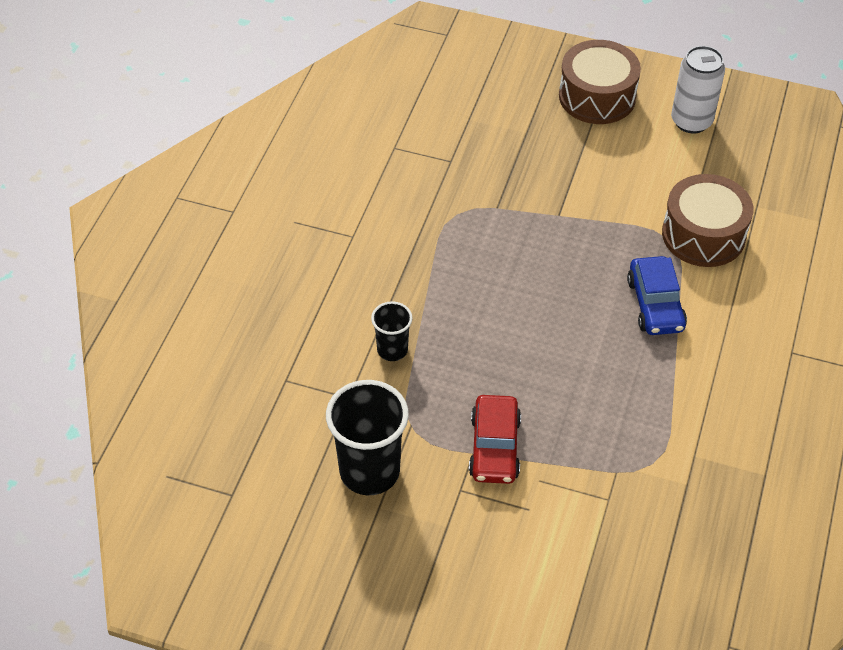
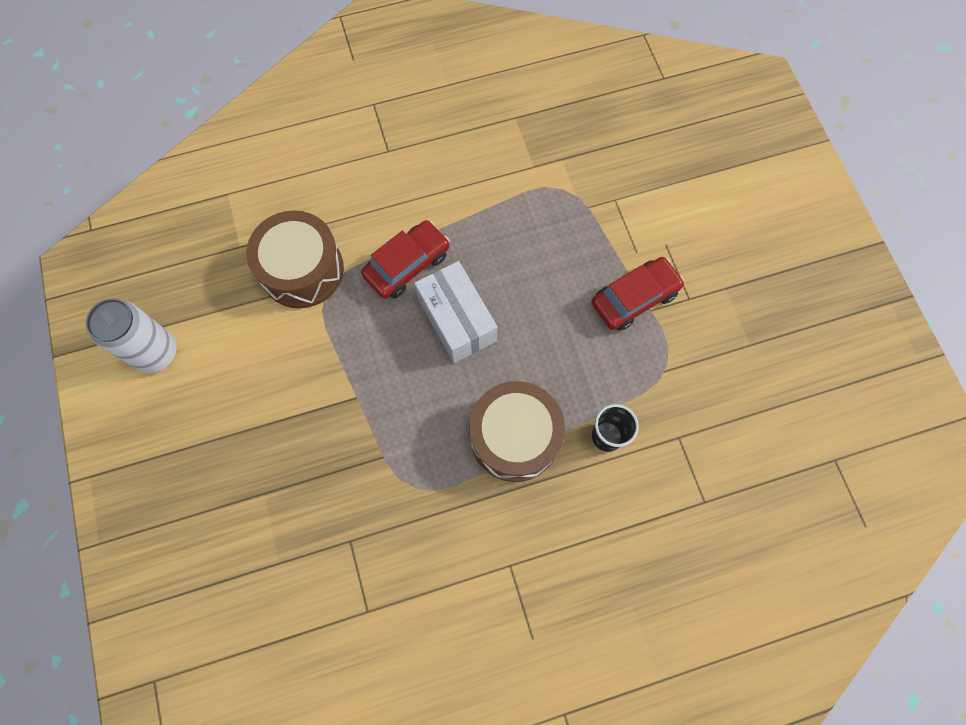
camera: 125 degrees left, 20 degrees up
(369, 471) = (729, 372): black cup -> none
(575, 310) = (456, 320): none -> white box
(597, 96) = (169, 457): brown drum -> brown drum (514, 437)
(655, 304) = (407, 265): blue car -> red car

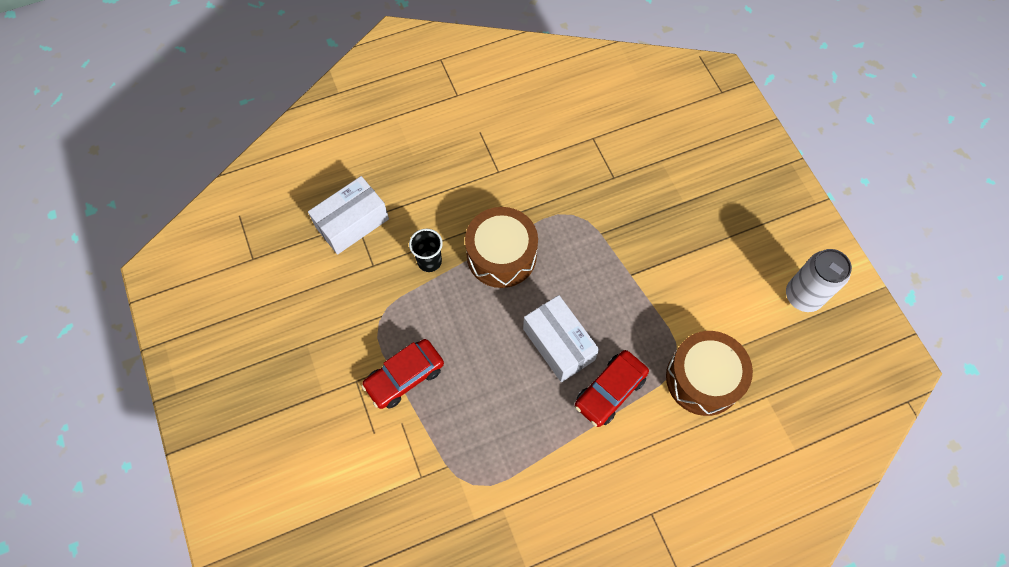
camera: 175 degrees right, 5 degrees down
(710, 500) = (352, 223): none -> white box

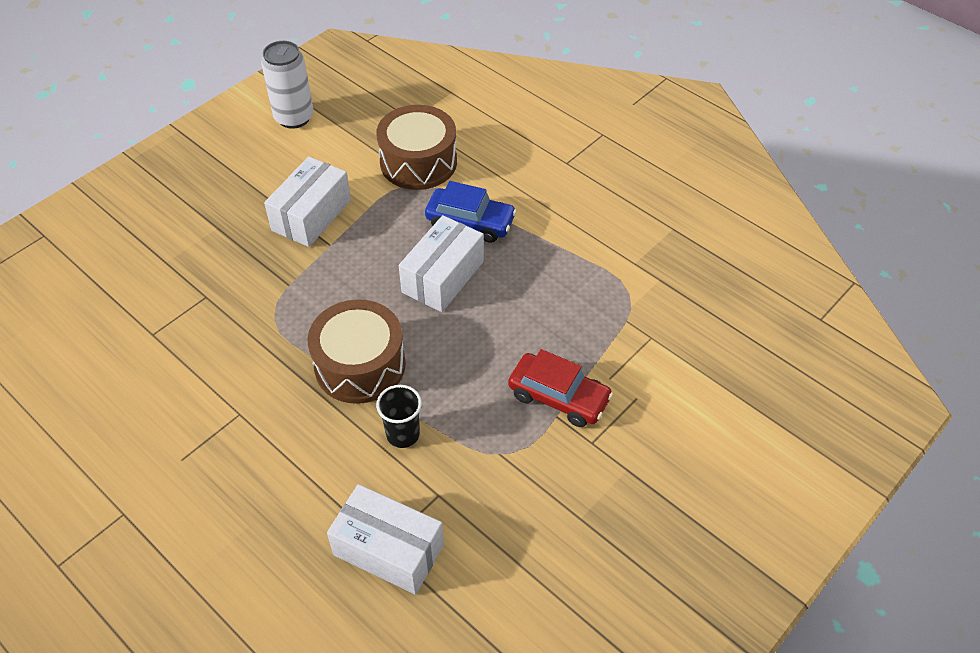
camera: 115 degrees left, 15 degrees down
(610, 391) = (470, 222): red car -> blue car
(670, 271) = (311, 215): none -> white box

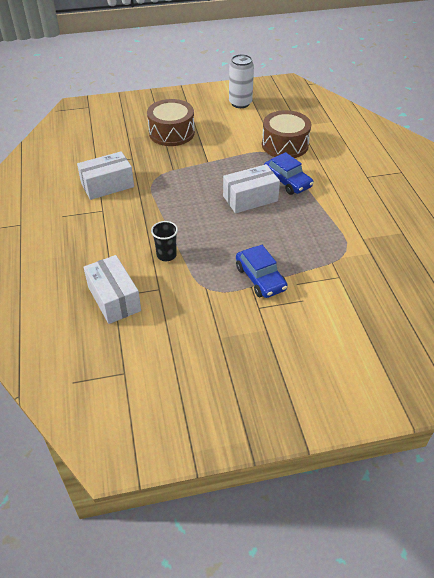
camera: 35 degrees right, 5 degrees down
(311, 215) = (210, 146): white box -> white box (107, 185)
(360, 365) = (174, 217): brown drum -> brown drum (171, 133)
(559, 397) = (260, 278): red car -> blue car

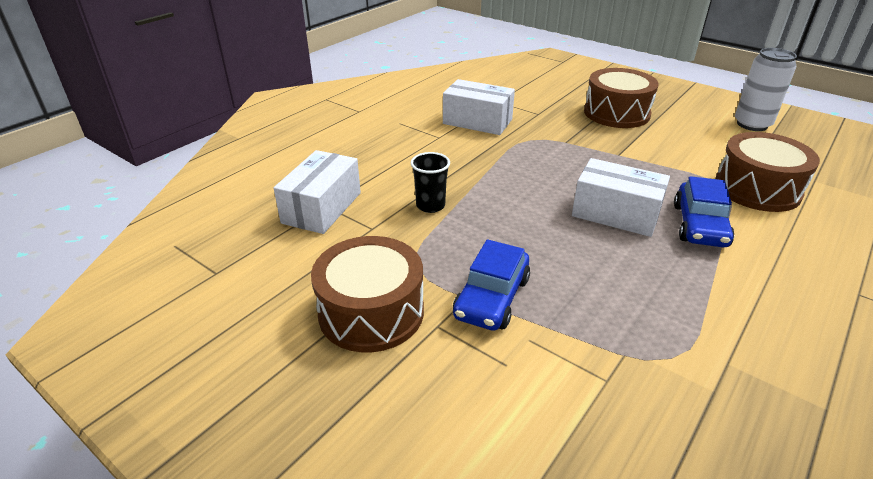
camera: 50 degrees right, 10 degrees down
(225, 325) = (371, 312): none -> brown drum

